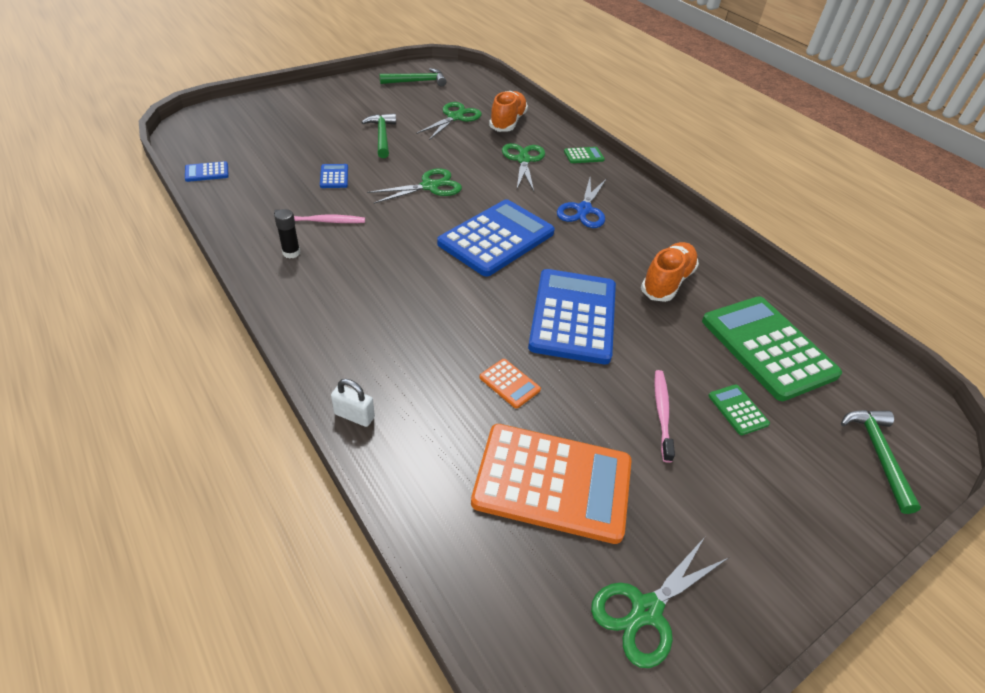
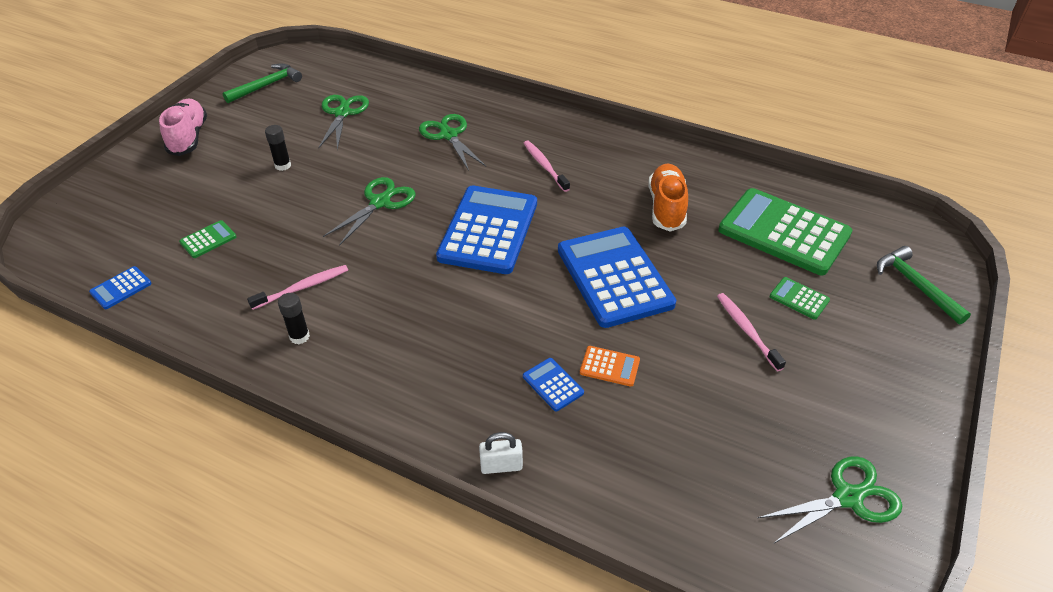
camera: 25 degrees left, 0 degrees up
(334, 177) = (271, 233): blue calculator -> blue calculator (553, 385)
(335, 96) = (188, 137): none -> pink shoe
(382, 136) = (283, 165): green hammer -> black glue stick
(508, 122) = (400, 98): orange shoe -> none
(552, 482) = (709, 434): orange calculator -> none
(583, 156) = (502, 107): green calculator -> green calculator (208, 240)
(583, 210) = (545, 166): blue scissors -> pink toothbrush
(646, 611) = (848, 497): green scissors -> green scissors turned 135 degrees counterclockwise

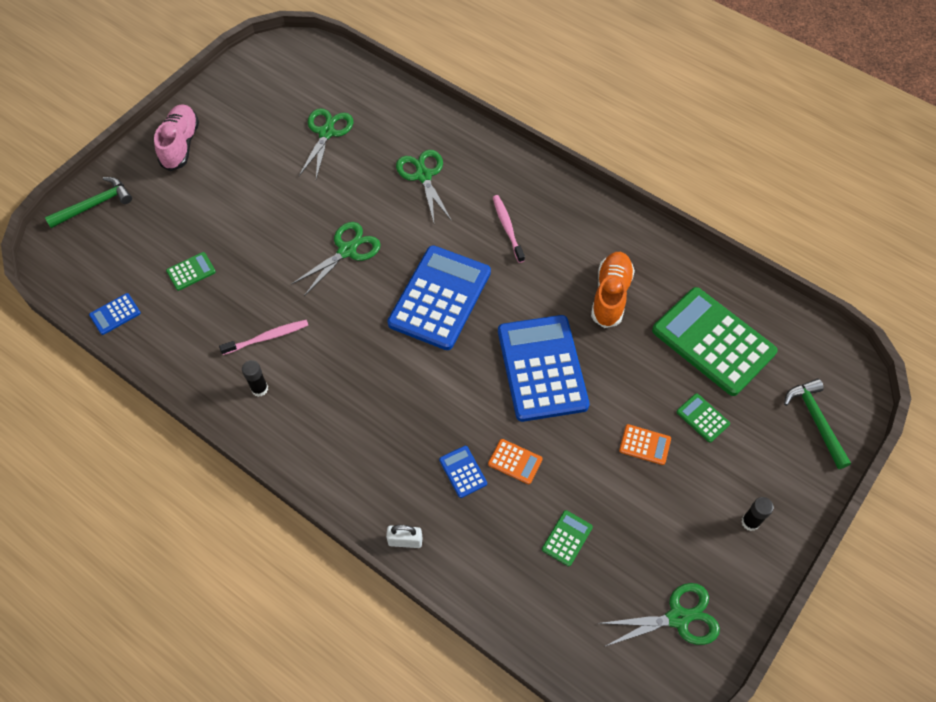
camera: 10 degrees right, 15 degrees up
(266, 85) = (258, 86): green hammer -> green hammer (94, 205)
(283, 165) = (264, 192): black glue stick -> black glue stick (750, 522)
(691, 434) = (567, 538): none -> green calculator
(747, 331) = (645, 445): pink toothbrush -> orange calculator

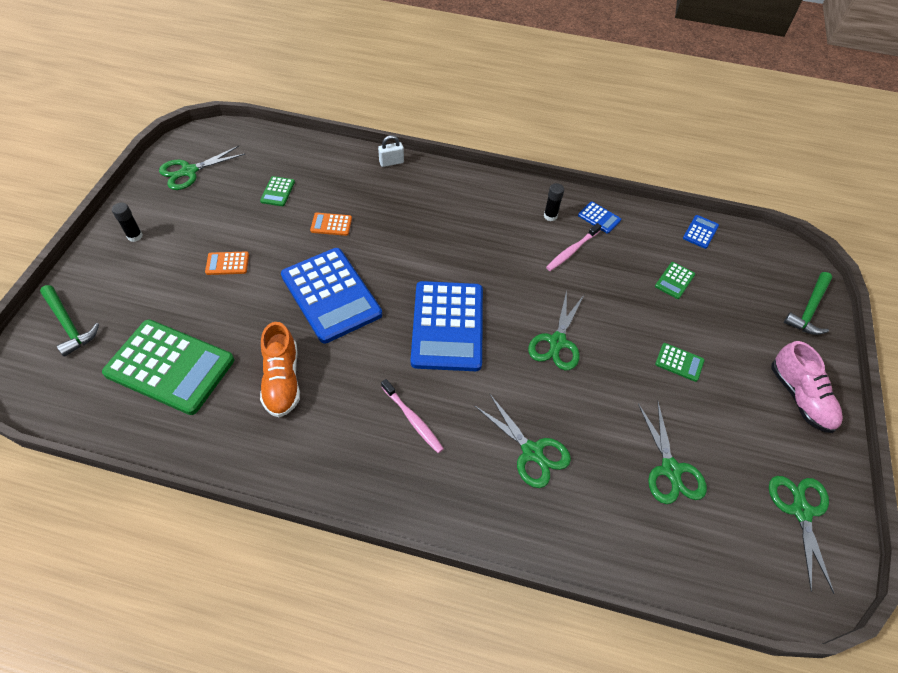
camera: 155 degrees right, 5 degrees down
(256, 83) = (801, 511): none -> green scissors
(463, 472) = (368, 208): blue calculator -> blue calculator (599, 218)
(702, 418) = (177, 297): green calculator -> green calculator (679, 362)

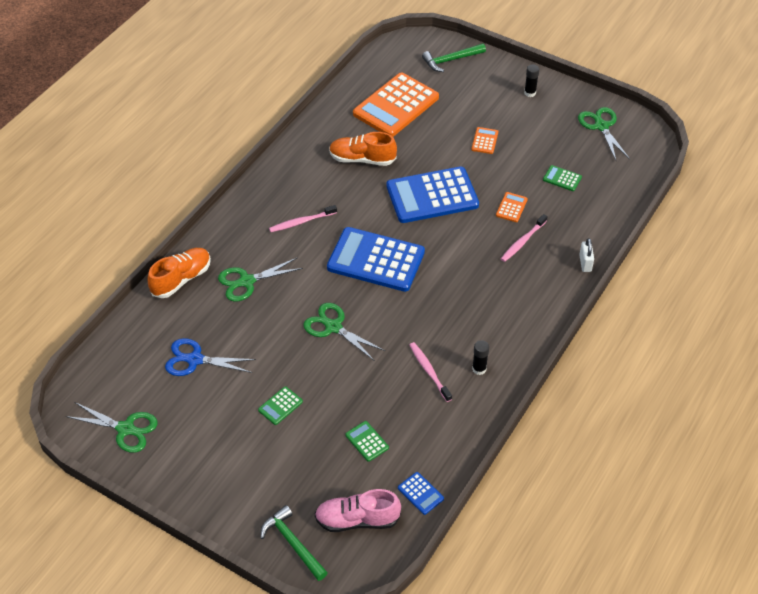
camera: 110 degrees right, 5 degrees down
(170, 367) = (396, 106): green calculator -> orange calculator
(378, 209) = (523, 241): none -> pink toothbrush
(561, 536) = (181, 279): none -> orange shoe
(599, 218) = (465, 409): blue calculator -> none
(671, 470) = (195, 360): green scissors -> blue scissors
(800, 397) = (211, 481): pink shoe -> pink shoe (357, 520)

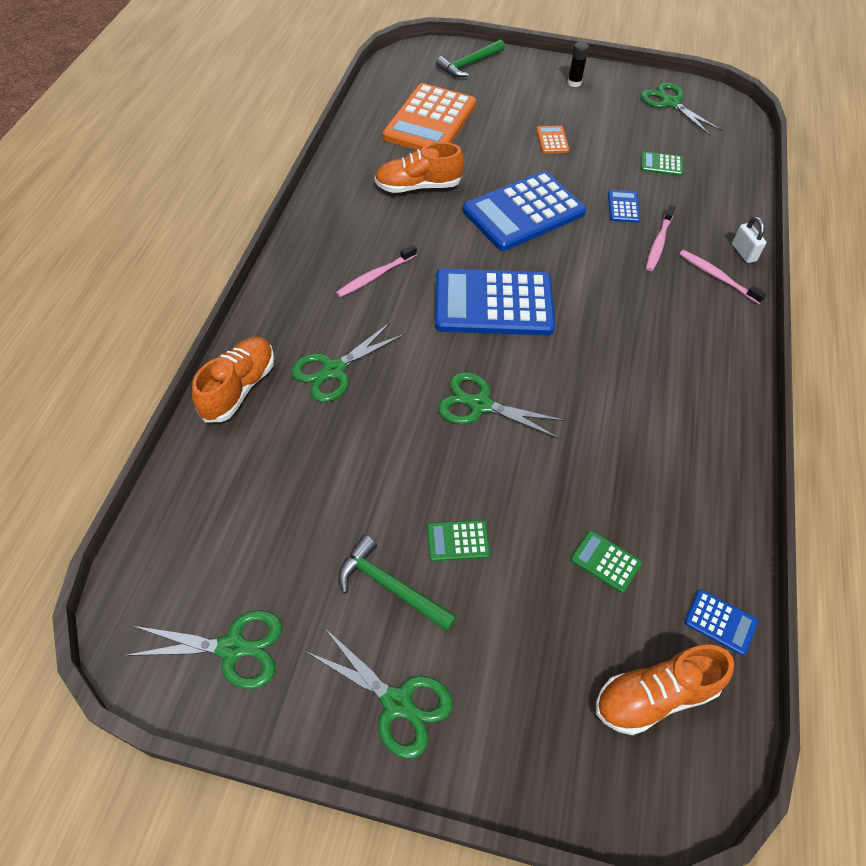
camera: 20 degrees left, 5 degrees up
(195, 360) = (302, 503): blue scissors -> none
(207, 482) = (398, 703): none -> green scissors
(280, 406) = (458, 541): green calculator -> green calculator turned 60 degrees clockwise
(293, 543) = (578, 772): green hammer -> green hammer (391, 587)
(357, 520) = (654, 696): pink shoe -> orange shoe
(429, 371) = (636, 435): pink toothbrush -> pink toothbrush (717, 277)
(479, 369) = (697, 415): black glue stick -> none
(511, 207) = (623, 207): orange calculator -> blue calculator

